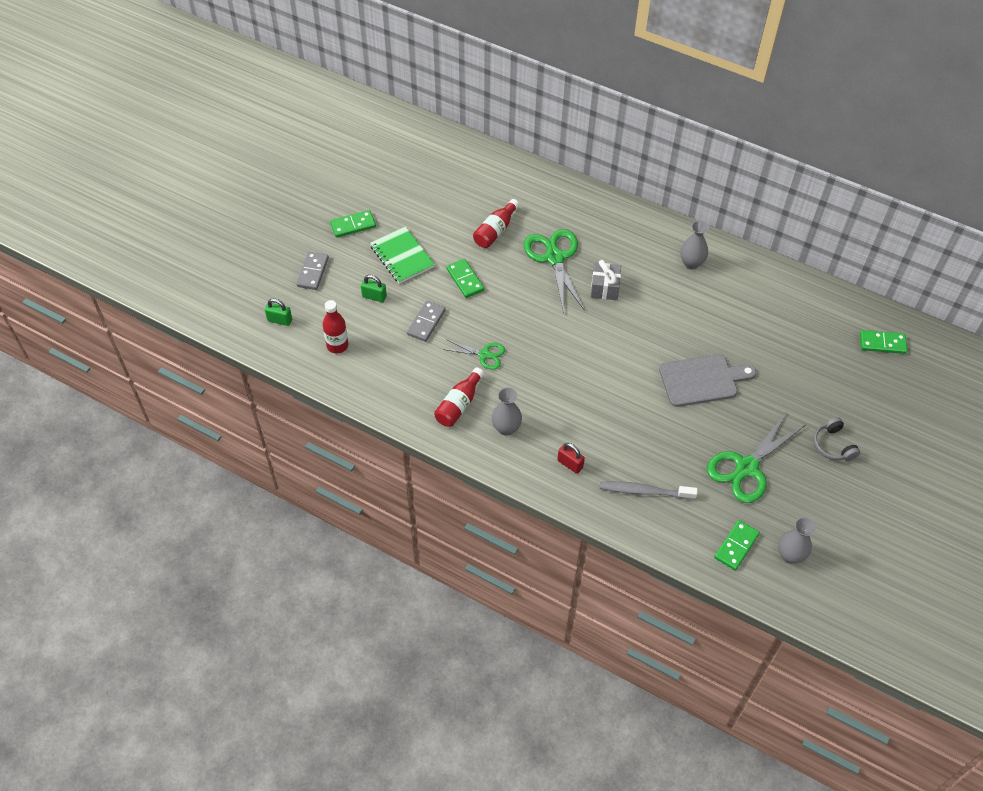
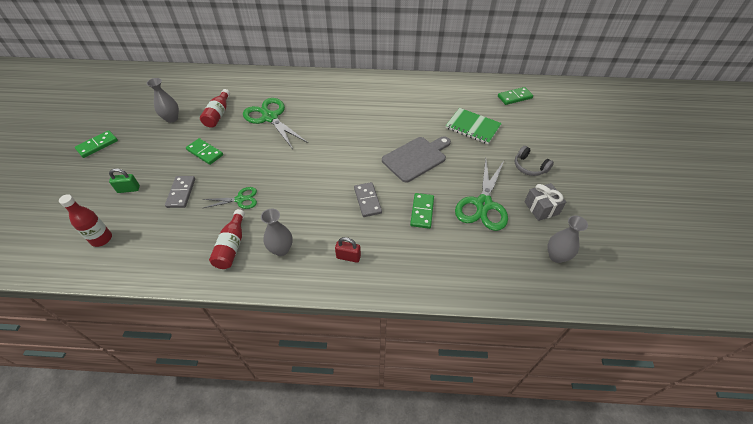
camera: 25 degrees left, 5 degrees down
(280, 320) = (38, 238): green padlock -> none
(313, 272) = (66, 189): grey domino -> grey domino (367, 200)
(402, 256) = (146, 153): green notebook -> green notebook (472, 127)
(604, 288) = (316, 124): grey gift -> grey gift (541, 208)
(645, 491) = (420, 253): grey toothbrush -> none
(691, 263) = (368, 92): grey vase -> grey vase (171, 118)
(736, 546) = (514, 267): green domino -> green domino (422, 211)

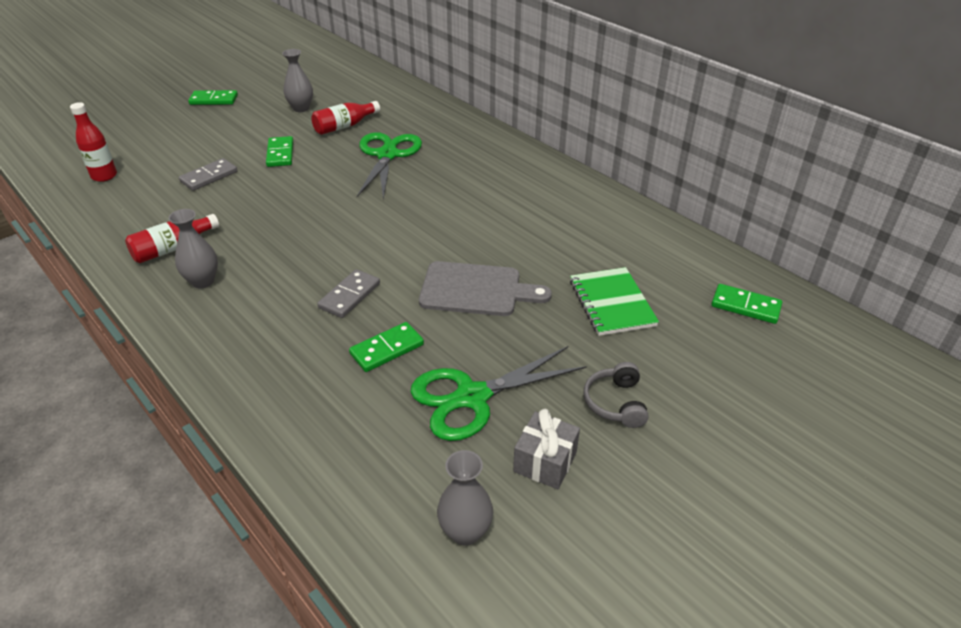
camera: 45 degrees right, 10 degrees down
(128, 189) = (179, 149): green padlock -> none
(240, 199) = (242, 213): green scissors -> none
(348, 257) = (244, 334): red padlock -> none

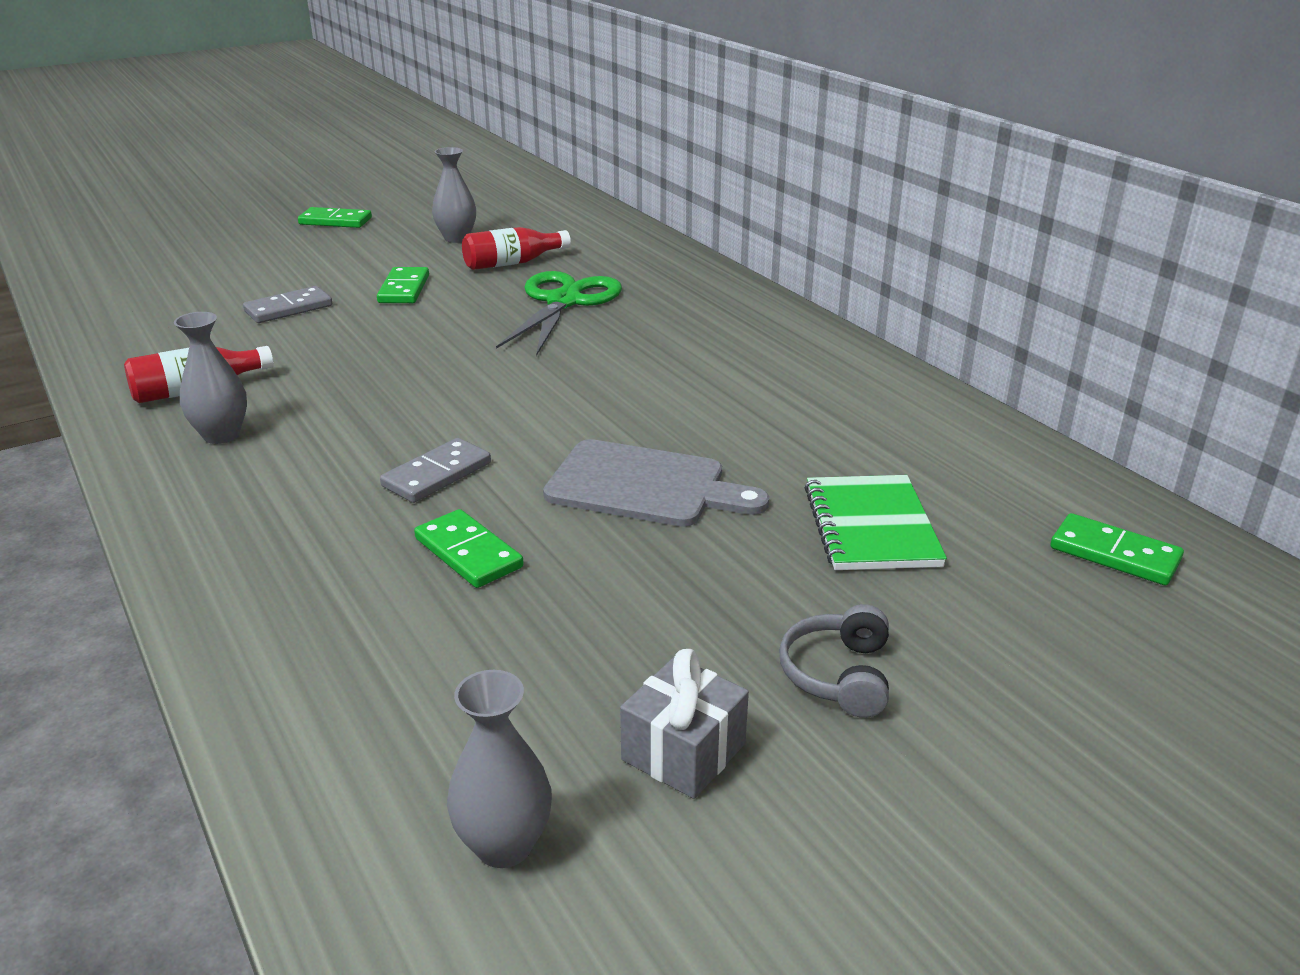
camera: 10 degrees right, 10 degrees down
(104, 176) = (142, 297): red bottle -> none
(387, 349) = (468, 553): green domino -> green domino turned 75 degrees clockwise
(472, 397) = (587, 637): green scissors -> none

